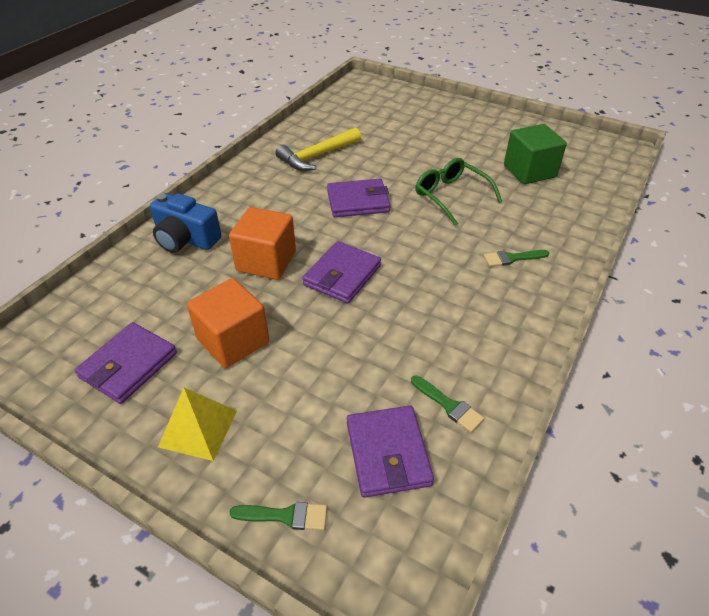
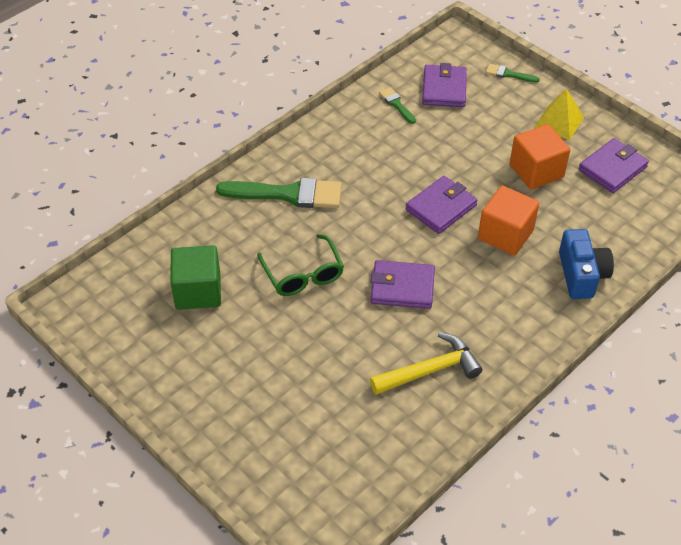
camera: 165 degrees left, 5 degrees up
(186, 239) = (581, 275): blue camera -> blue camera turned 45 degrees clockwise
(512, 258) = (288, 194): green brush -> green brush, size x2.12

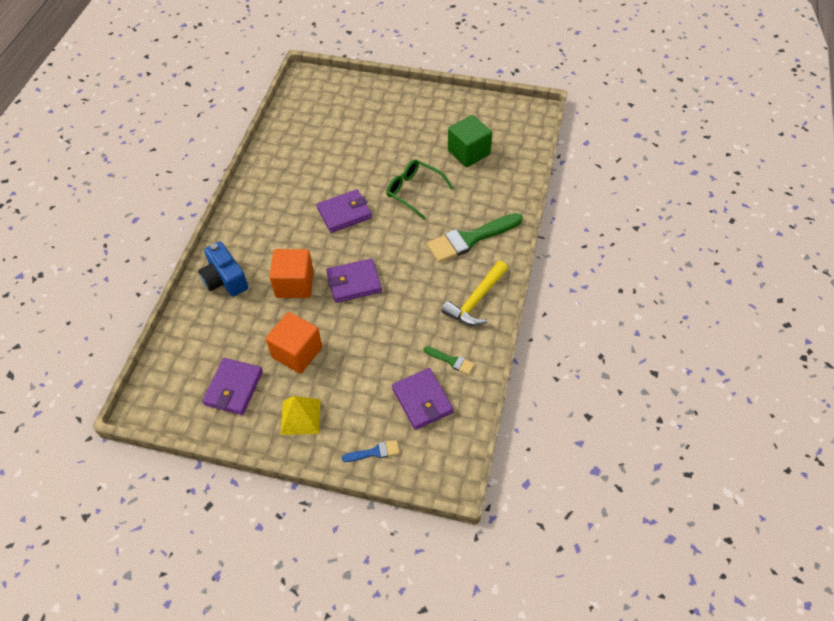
camera: 150 degrees right, 5 degrees up
(430, 370) = (296, 174): yellow hammer -> yellow hammer (476, 300)
(441, 207) = (354, 282): purple wallet -> purple wallet turned 60 degrees clockwise
(508, 74) = (374, 452): green brush -> blue brush

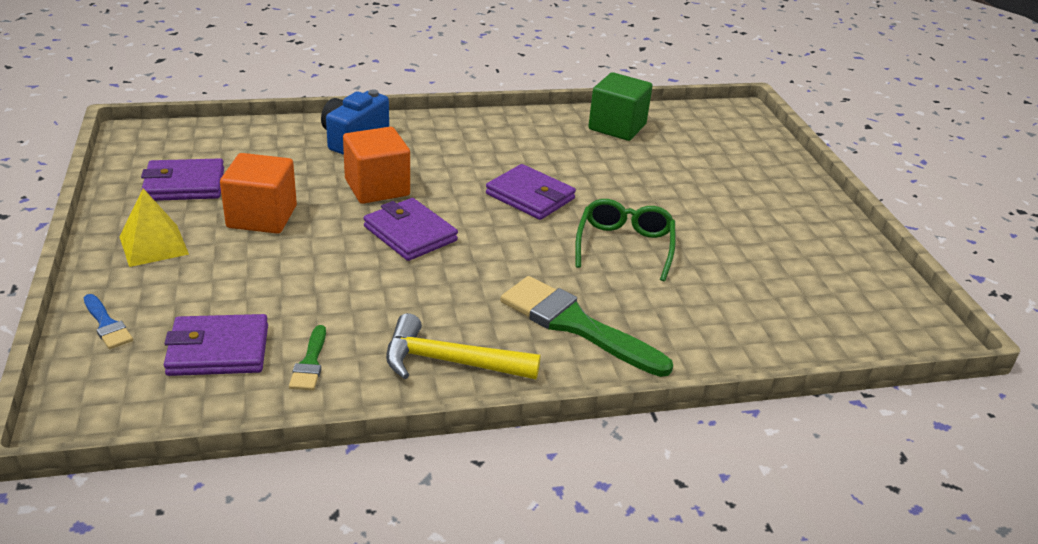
camera: 60 degrees right, 20 degrees down
(422, 400) = (218, 350): purple wallet -> purple wallet turned 45 degrees clockwise
(468, 152) = (757, 281): green cube -> green cube (617, 127)

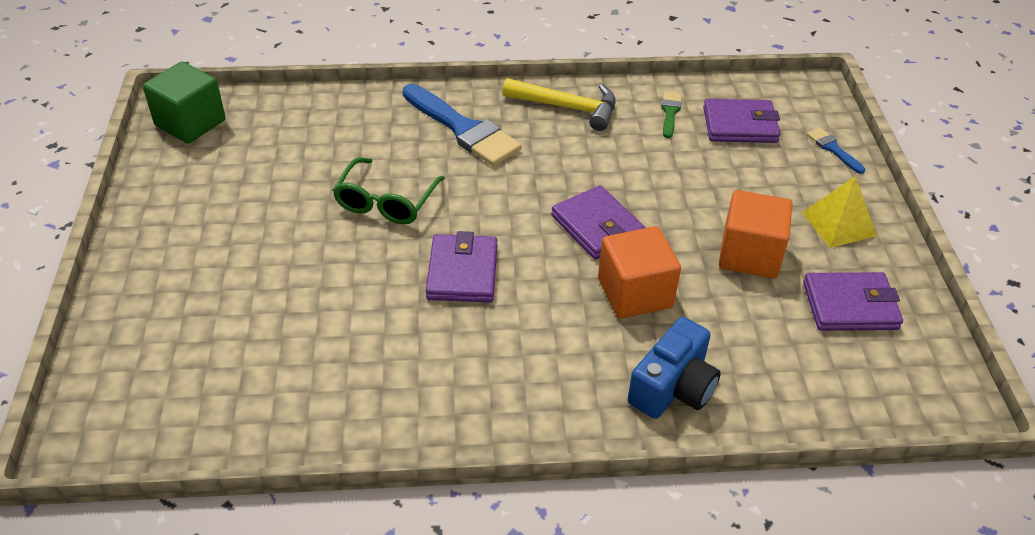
camera: 170 degrees left, 10 degrees up
(530, 196) = (462, 272): purple wallet -> purple wallet turned 45 degrees clockwise
(575, 325) = (463, 129): green brush -> blue brush
(617, 127) = (298, 405): green cube -> green cube (190, 123)

